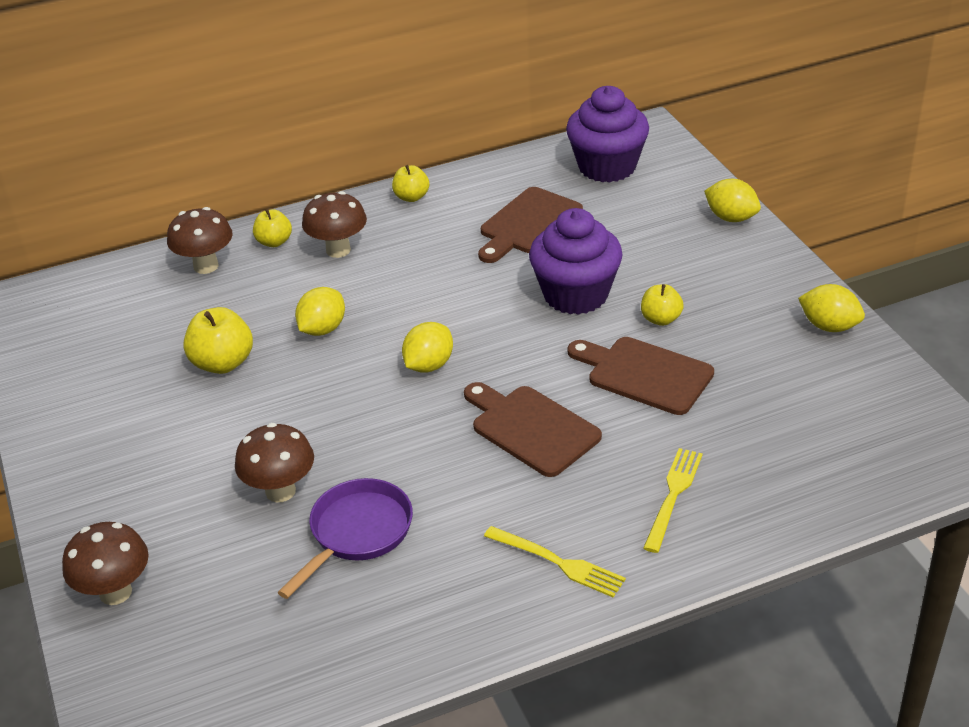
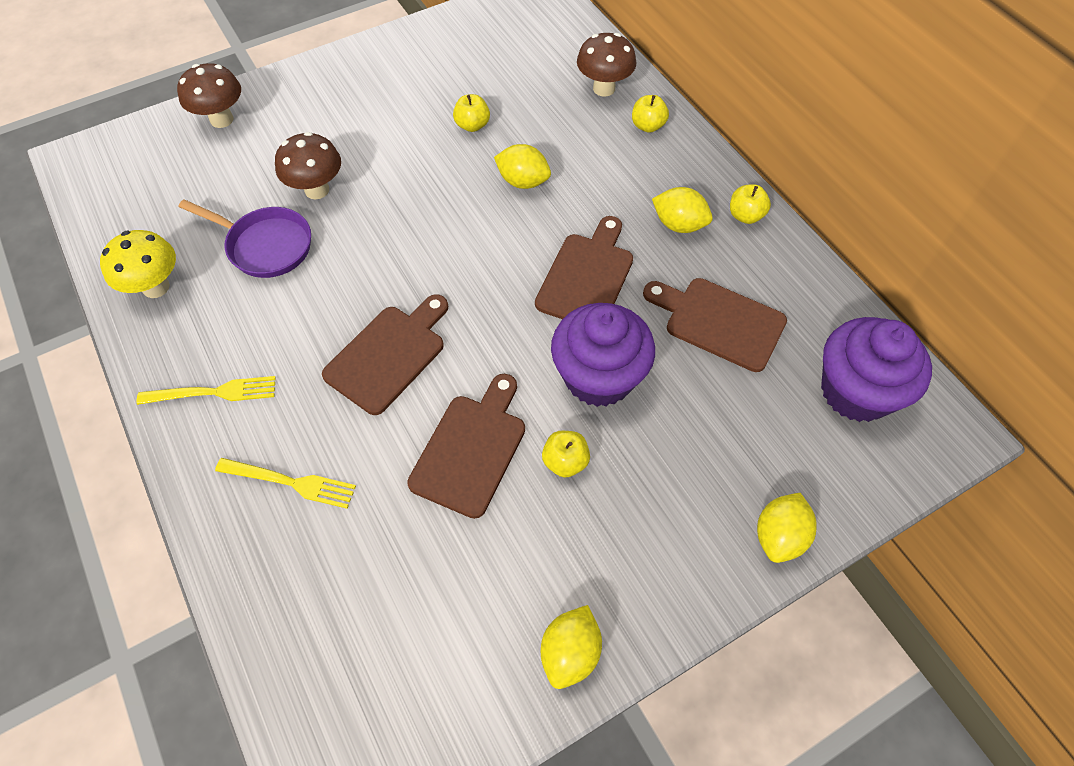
camera: 80 degrees right, 20 degrees up
(223, 363) = (472, 125): yellow apple -> yellow apple, size x0.63
(338, 250) = (643, 173): brown mushroom -> none
(397, 632) = (156, 287): none -> yellow mushroom
(429, 365) = (476, 265): yellow lemon -> yellow lemon (679, 224)
(460, 294) = (587, 276): none -> brown cutting board
(559, 563) = (215, 392): yellow fork -> yellow fork turned 120 degrees counterclockwise

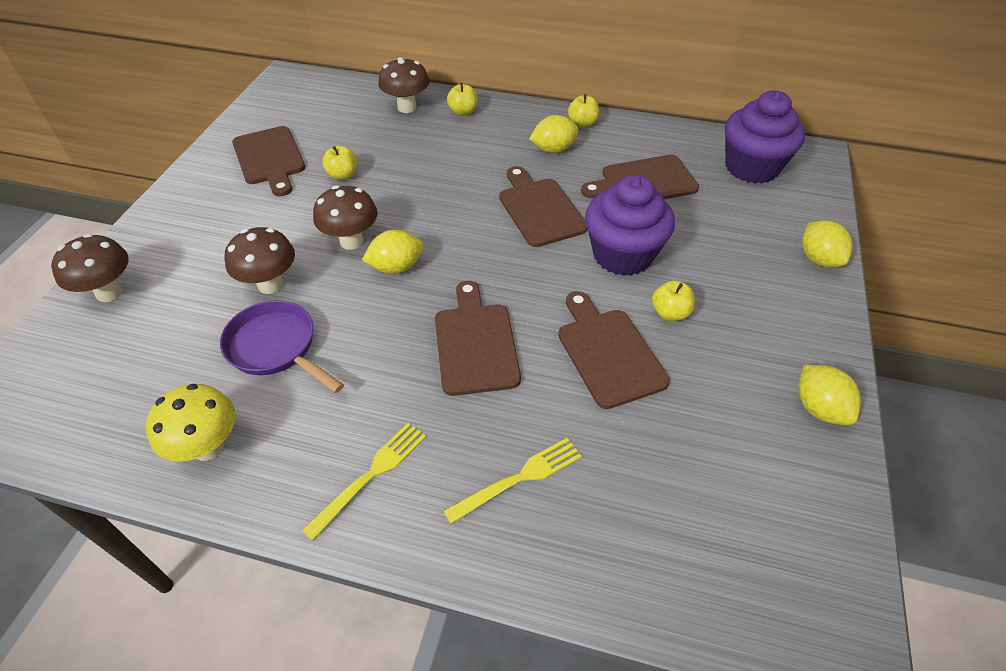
camera: 45 degrees left, 10 degrees down
(265, 246) = (276, 347): purple pan -> purple pan turned 120 degrees counterclockwise
(409, 194) = (351, 241): none -> brown mushroom
(438, 70) = (269, 158): none -> brown cutting board
(523, 181) = (425, 185): yellow lemon -> yellow lemon (396, 267)

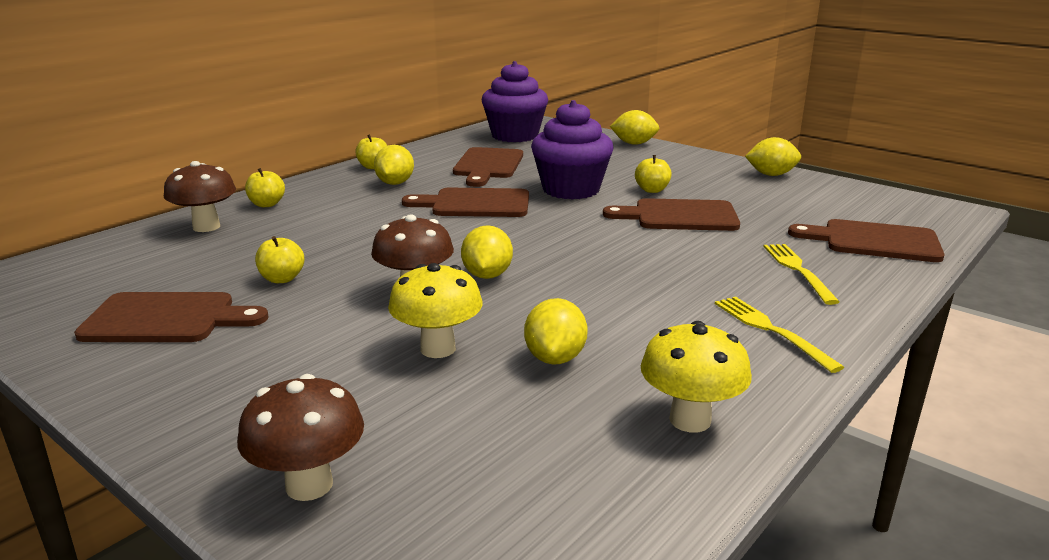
camera: 65 degrees left, 25 degrees down
(270, 284) = (438, 349): brown mushroom -> yellow mushroom
(276, 347) = (555, 358): purple pan -> yellow lemon
(475, 343) = (631, 259): brown cutting board -> brown cutting board (874, 241)

